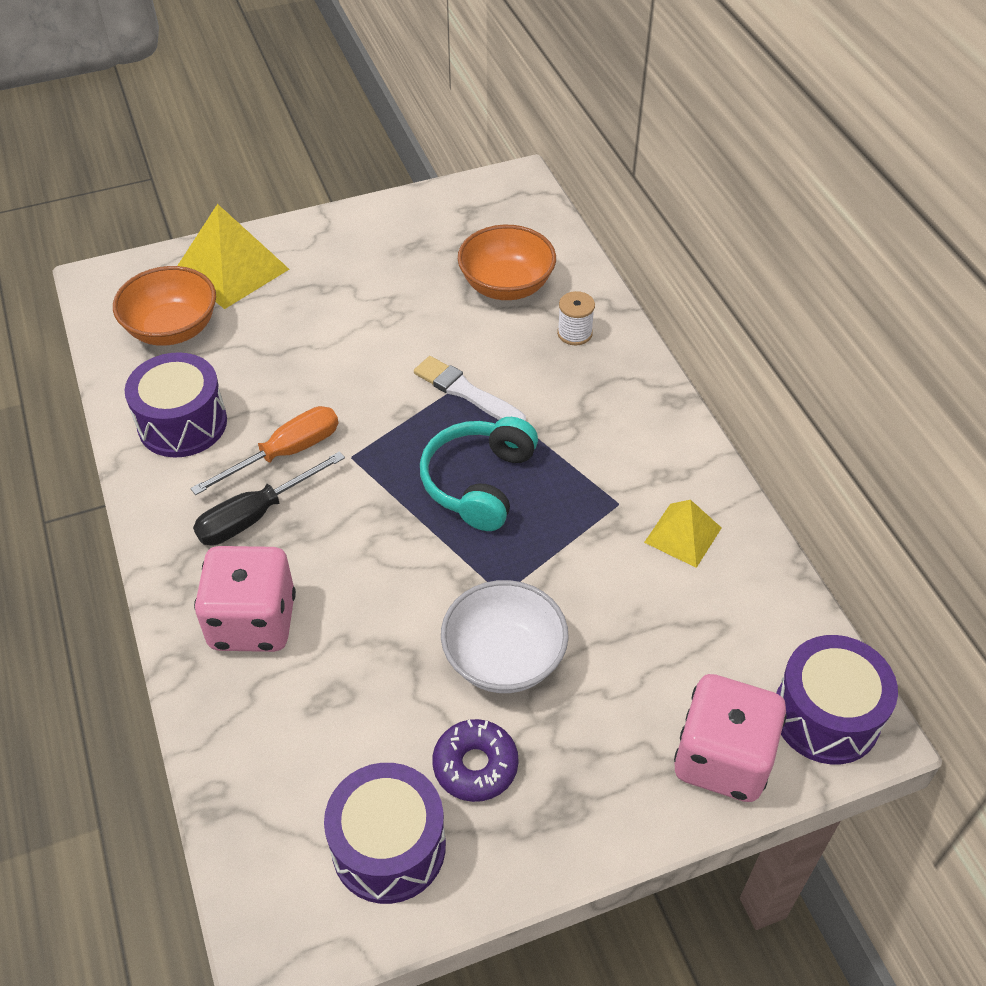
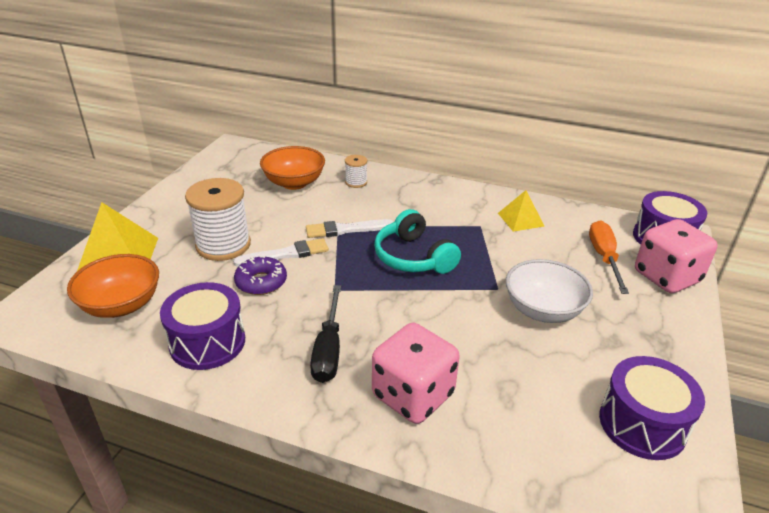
camera: 50 degrees left, 15 degrees down
(285, 453) = (296, 312): orange screwdriver -> orange screwdriver (604, 257)
(329, 322) = (223, 245): none -> white spool
(367, 378) = (285, 254): none -> white brush
(475, 766) = (608, 358): purple donut -> purple donut (261, 282)

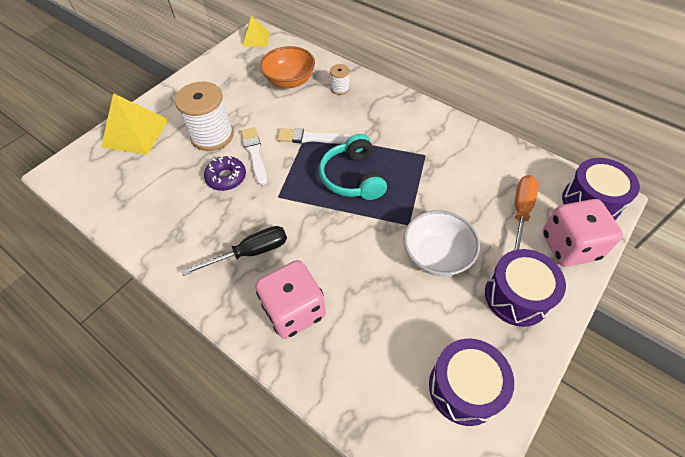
camera: 20 degrees right, 20 degrees up
(121, 305) = (124, 178): orange bowl -> none
(207, 342) = (169, 225): purple drum -> purple drum (516, 296)
(285, 254) = (254, 154): white brush -> white brush turned 105 degrees counterclockwise
(328, 349) = (250, 252): black screwdriver -> black screwdriver turned 135 degrees counterclockwise
(520, 219) = (464, 155): yellow pyramid -> yellow pyramid (256, 39)

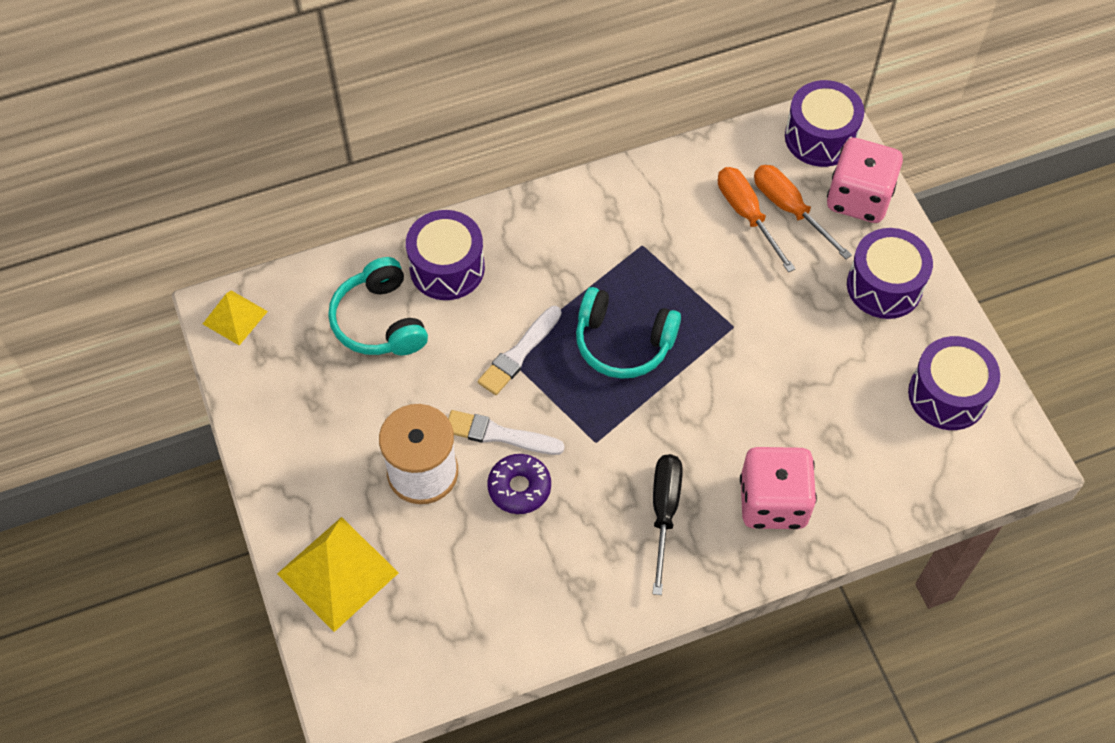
camera: 60 degrees left, 5 degrees up
(290, 81) = (380, 321): orange bowl -> turquoise headphones
(340, 88) = (447, 268): white spool -> purple drum
(436, 255) = (792, 325): white bowl -> none
(494, 192) = (747, 215): none -> orange screwdriver

